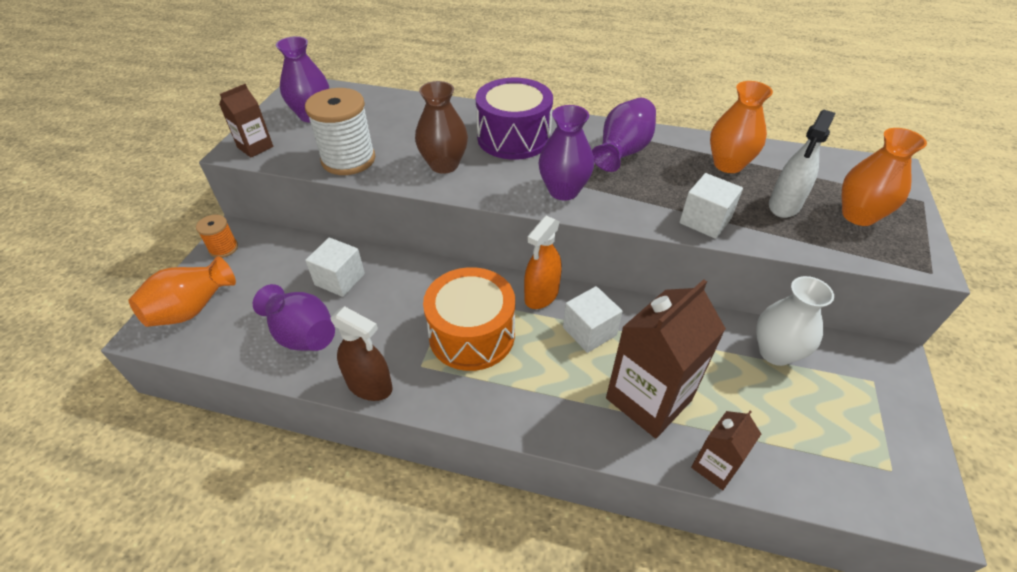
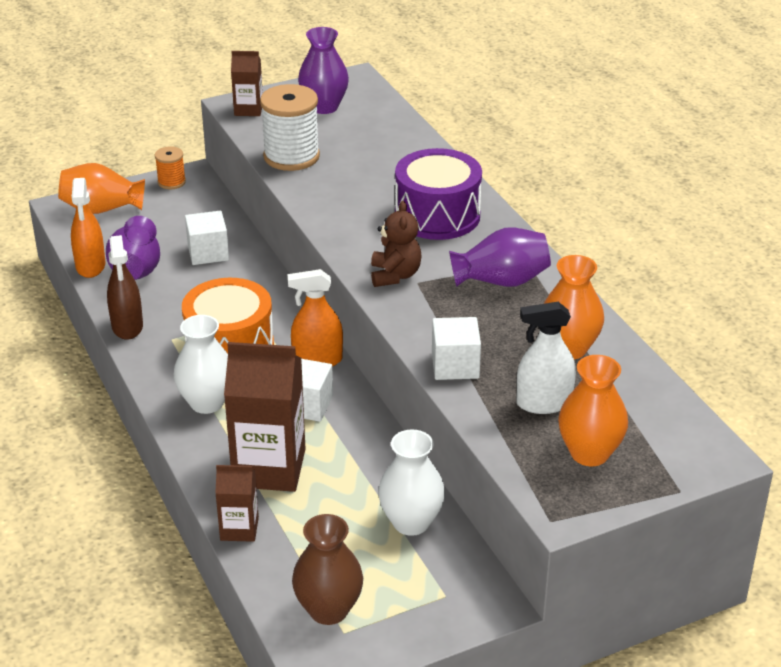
camera: 50 degrees right, 10 degrees down
(256, 362) = (90, 266): none -> orange spray bottle
(444, 165) = (347, 202): brown vase -> brown vase (328, 610)
(528, 391) = (207, 402): none -> white vase
(563, 191) = (395, 275): purple vase -> brown teddy bear

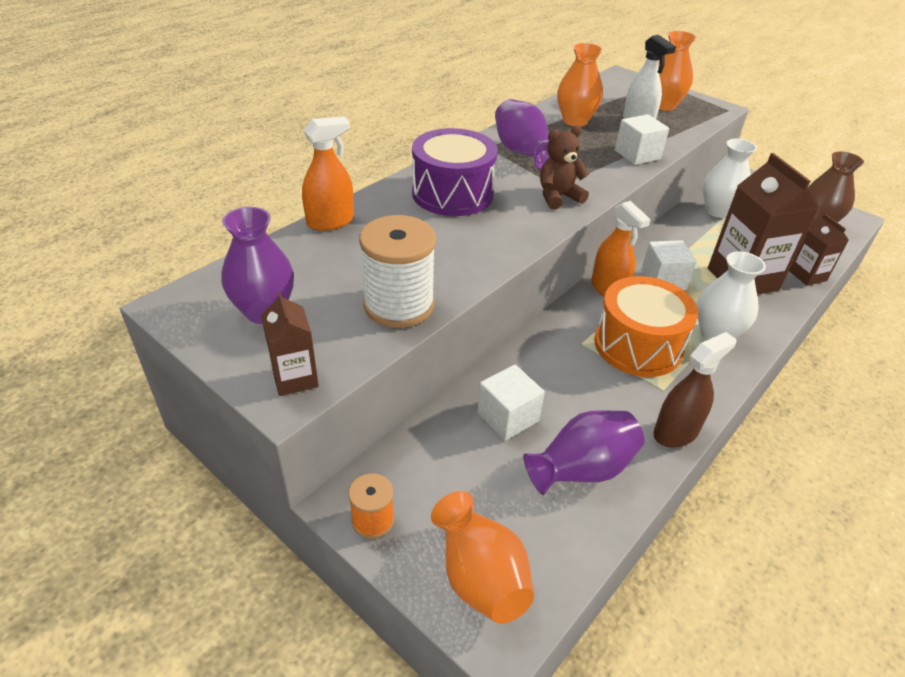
camera: 115 degrees left, 5 degrees up
(90, 266) = (606, 521): orange spray bottle -> orange spray bottle (330, 222)

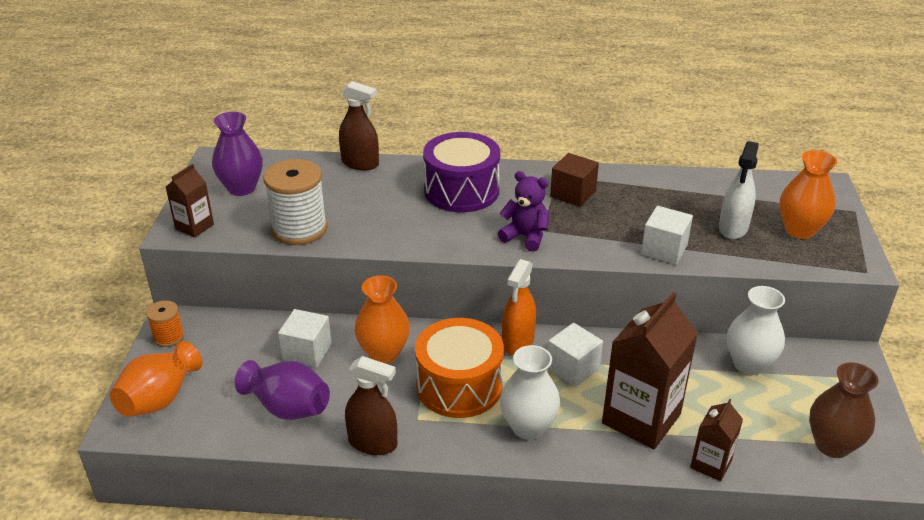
camera: 55 degrees right, 5 degrees down
(330, 222) = (360, 163): orange spray bottle -> brown spray bottle
(522, 152) = (573, 194): purple vase -> brown cube
(558, 197) = (525, 237): brown teddy bear -> purple teddy bear
(575, 121) = (675, 196): orange vase -> orange vase (384, 353)

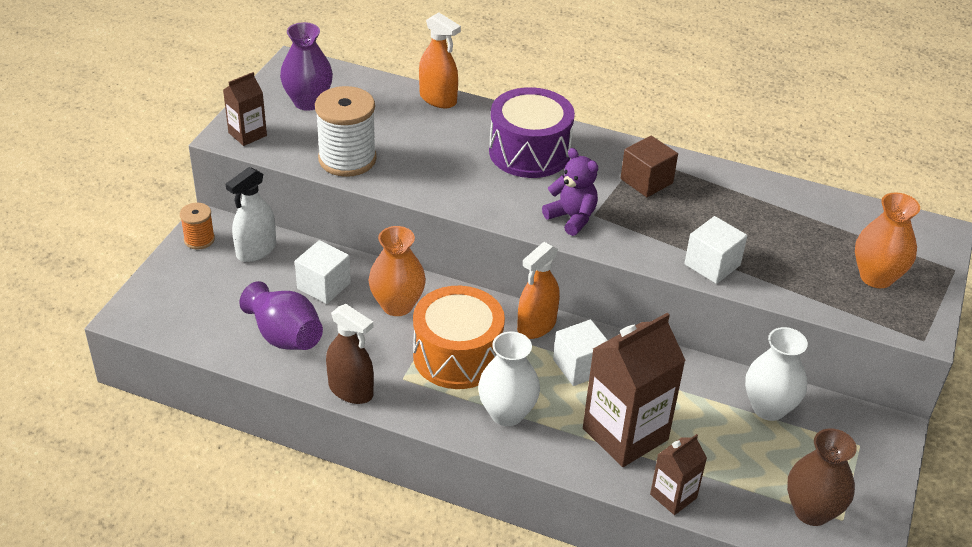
camera: 15 degrees right, 5 degrees up
(160, 398) = (171, 298): orange vase -> none
(360, 163) = (438, 99): brown spray bottle -> orange spray bottle
(733, 228) = (802, 258): white spray bottle -> white spray bottle (256, 250)

